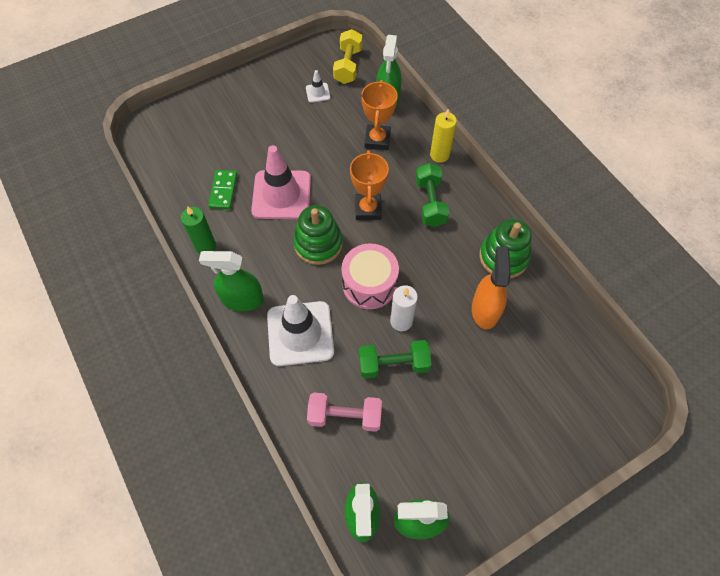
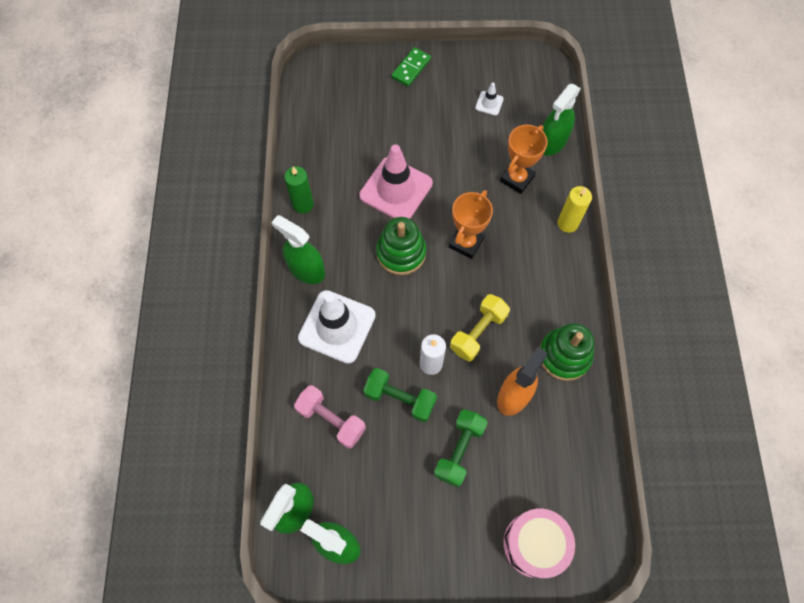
camera: 30 degrees right, 5 degrees up
(223, 191) = (347, 160): green domino -> green domino (411, 68)
(348, 66) = (535, 88): yellow dumbbell -> yellow dumbbell (478, 332)
(369, 284) = (423, 314): pink drum -> pink drum (534, 544)
(430, 203) = (528, 266): green dumbbell -> green dumbbell (459, 450)

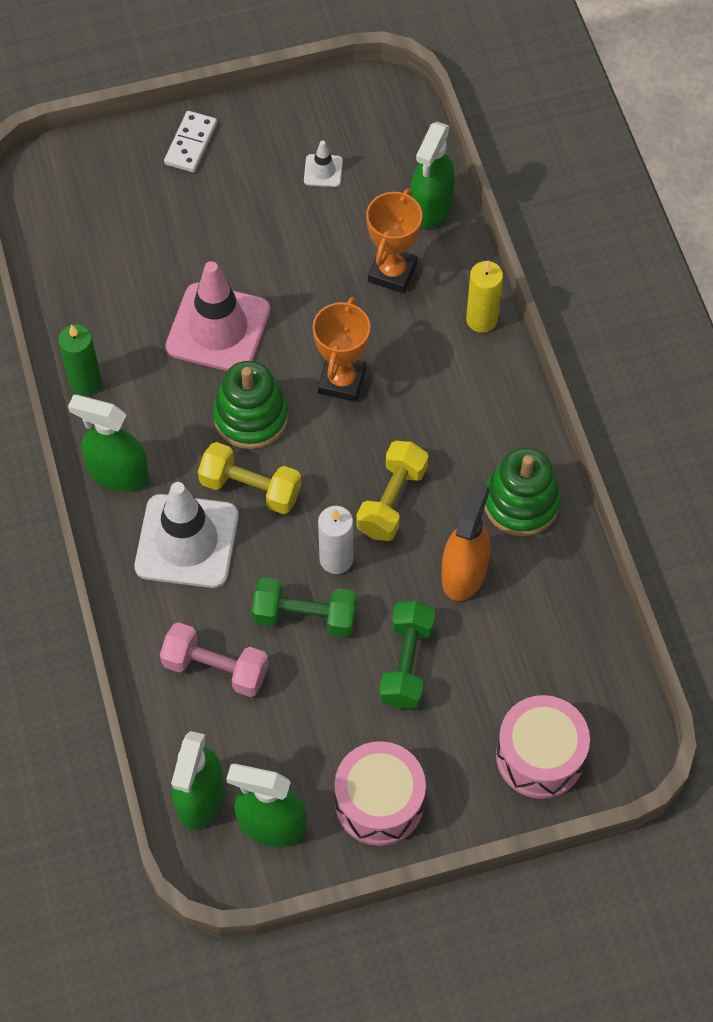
camera: 15 degrees left, 5 degrees down
(388, 300) = (250, 488): none -> yellow dumbbell
(411, 68) = (191, 144): green domino -> white domino
(415, 548) = (379, 802): none -> pink drum

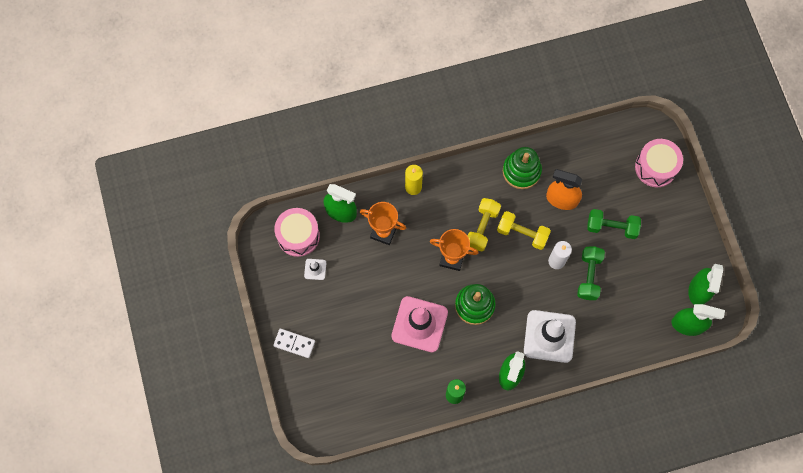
camera: 90 degrees left, 10 degrees up
(215, 668) = (619, 319): pink dumbbell -> none
(250, 488) = (517, 304): yellow dumbbell -> yellow dumbbell (482, 228)
(379, 802) = (684, 240): pink drum -> pink drum (298, 236)

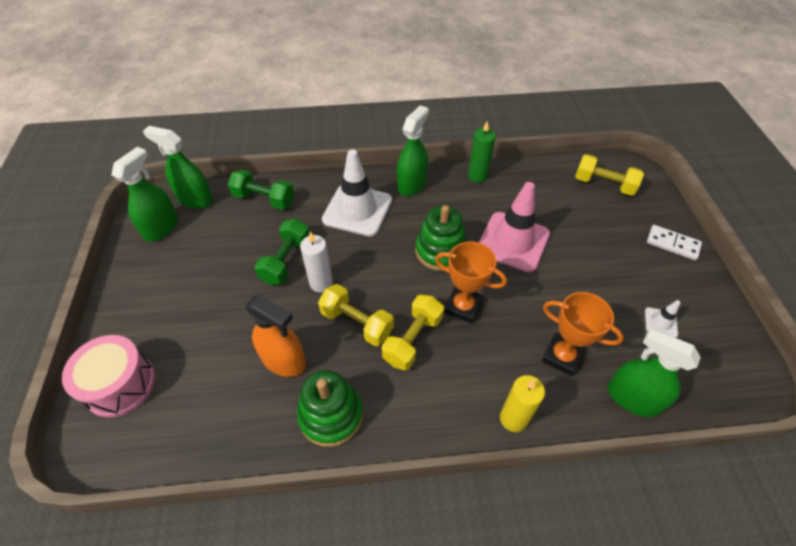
camera: 170 degrees left, 20 degrees down
(298, 236) = (696, 372): pink drum -> none
(342, 403) = (604, 184): none -> yellow dumbbell
(611, 227) = (229, 312): green dumbbell -> green dumbbell (264, 199)

